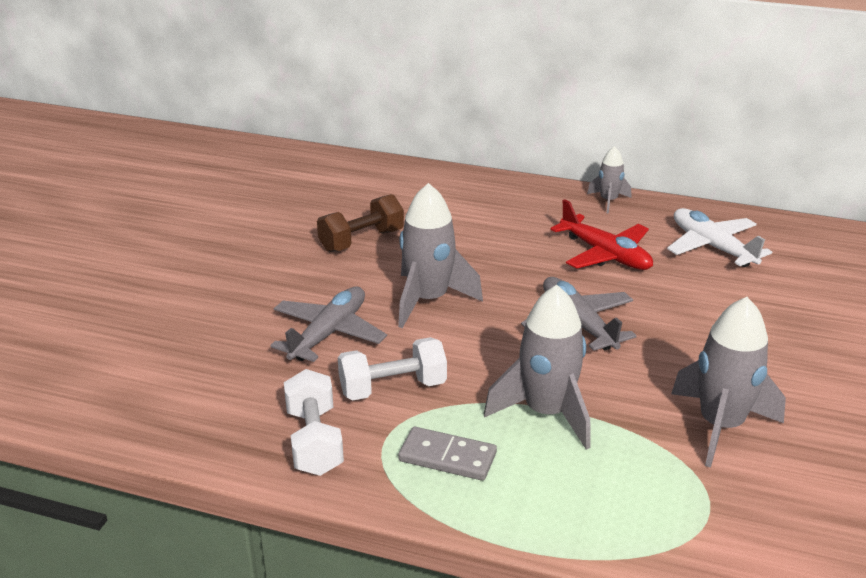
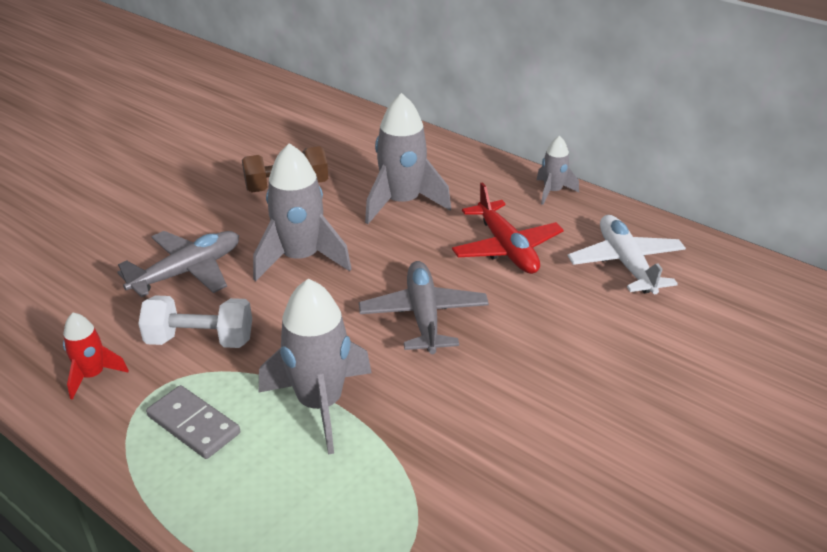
camera: 20 degrees right, 5 degrees up
(314, 441) = (93, 375): white dumbbell -> red rocket
(720, 426) = (485, 467): grey rocket -> grey rocket (402, 203)

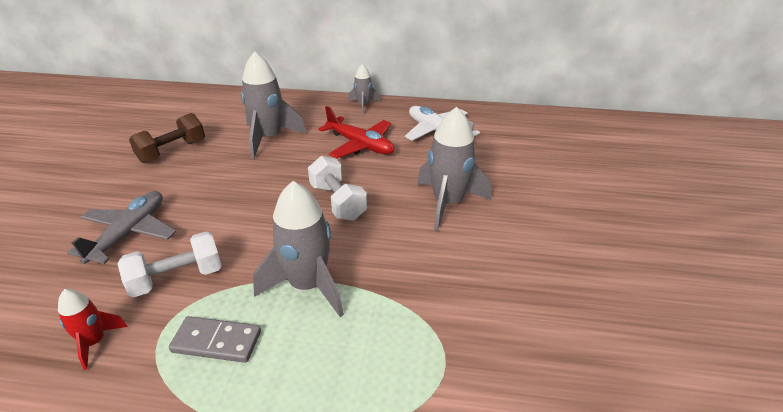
camera: 30 degrees left, 0 degrees up
(300, 258) = (219, 195): grey rocket -> grey rocket (448, 203)
(423, 315) = (338, 202): grey plane -> white dumbbell

